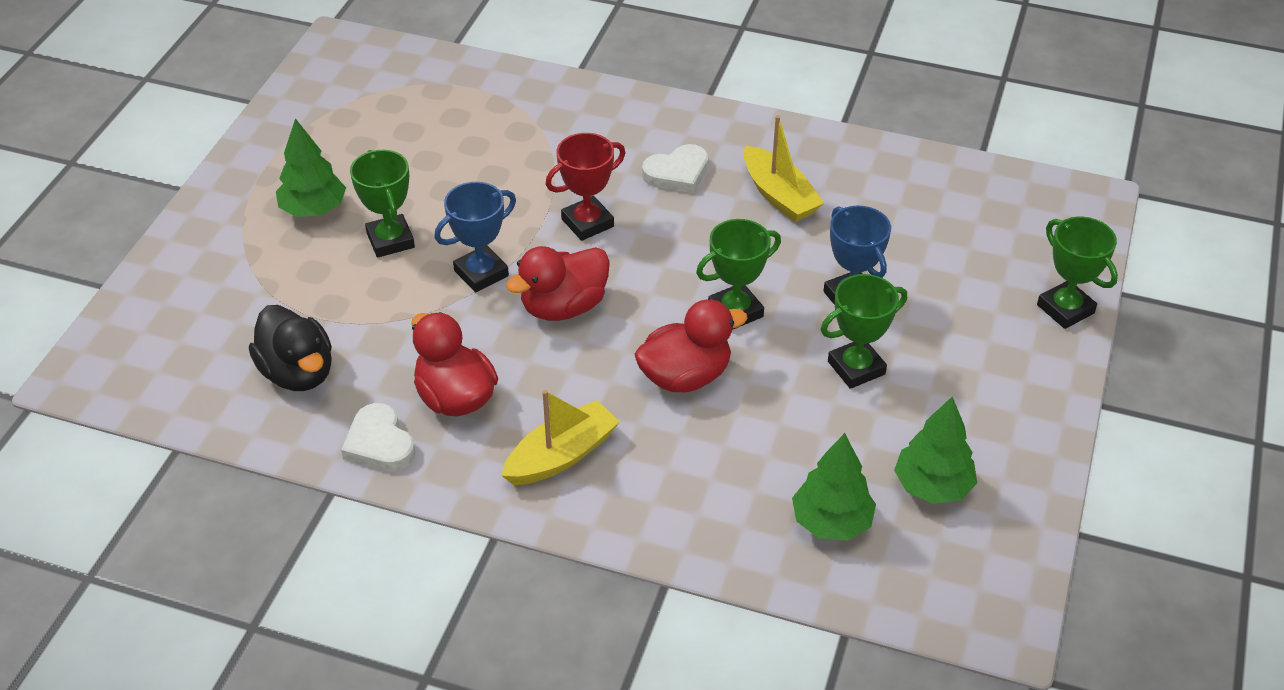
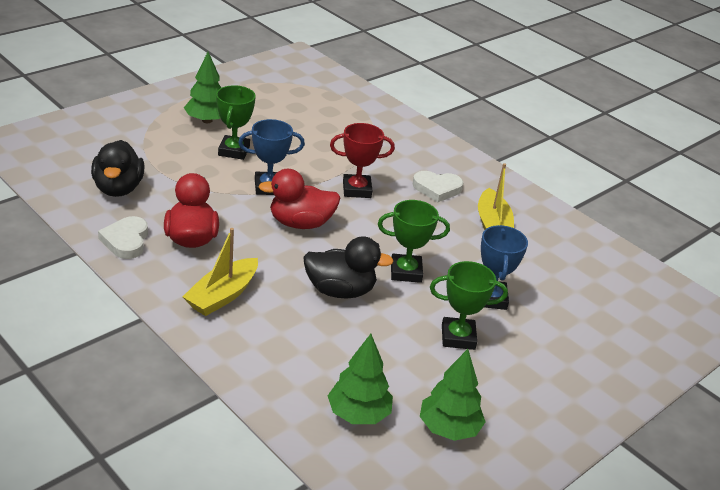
camera: 25 degrees right, 10 degrees down
(561, 456) = (222, 295): yellow boat -> yellow boat turned 135 degrees clockwise
(685, 376) = (340, 291): red duck -> black duck
(1065, 309) = (643, 372): green trophy -> none

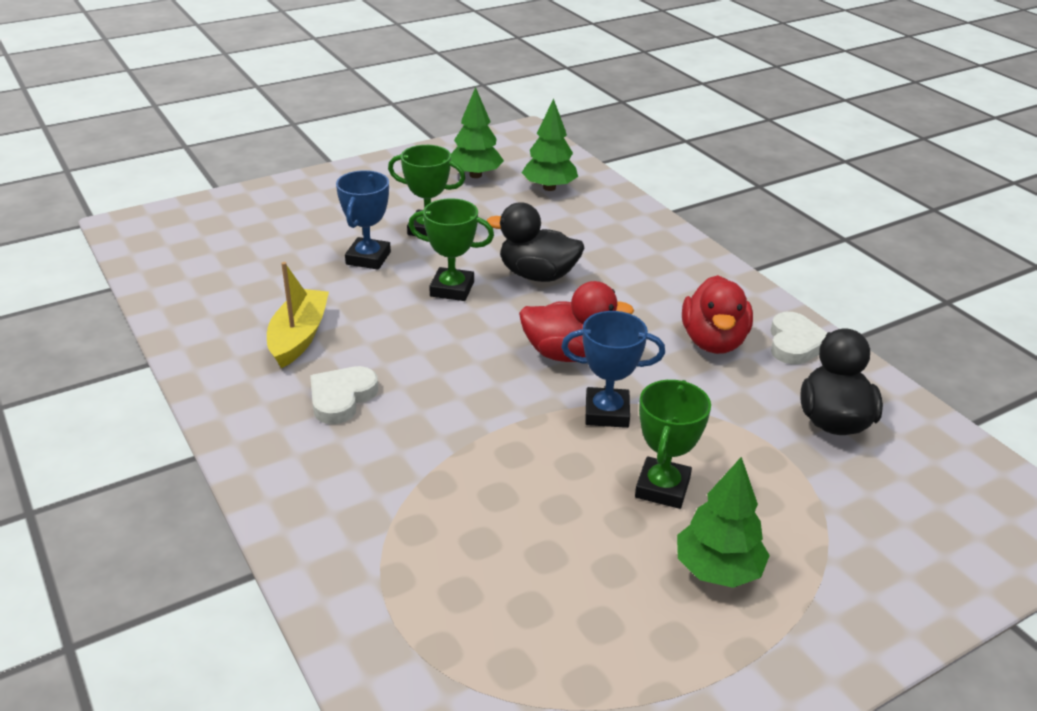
camera: 165 degrees left, 0 degrees up
(222, 295) = (670, 278): yellow boat -> none
(357, 190) = (471, 402): red trophy -> none
(437, 188) = (341, 398): white heart -> white heart turned 75 degrees counterclockwise

